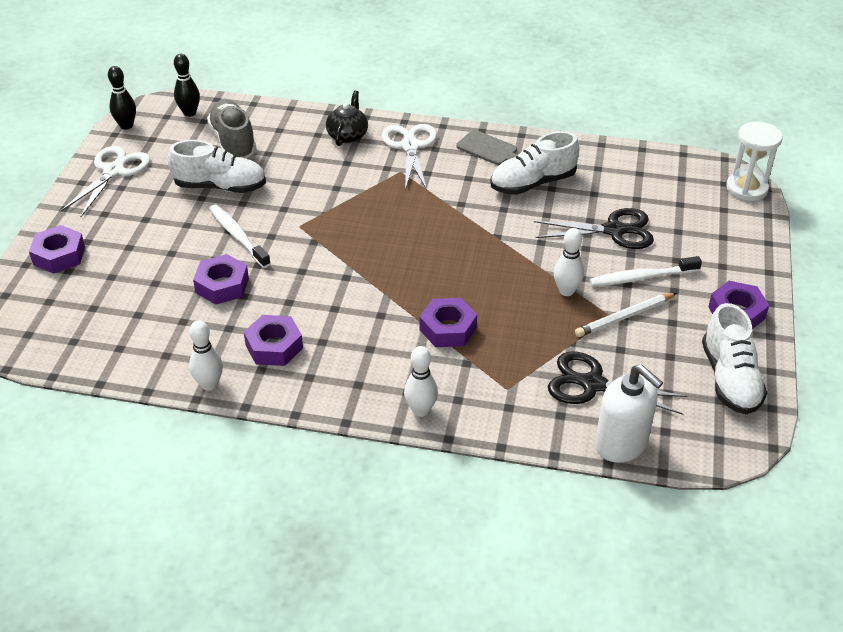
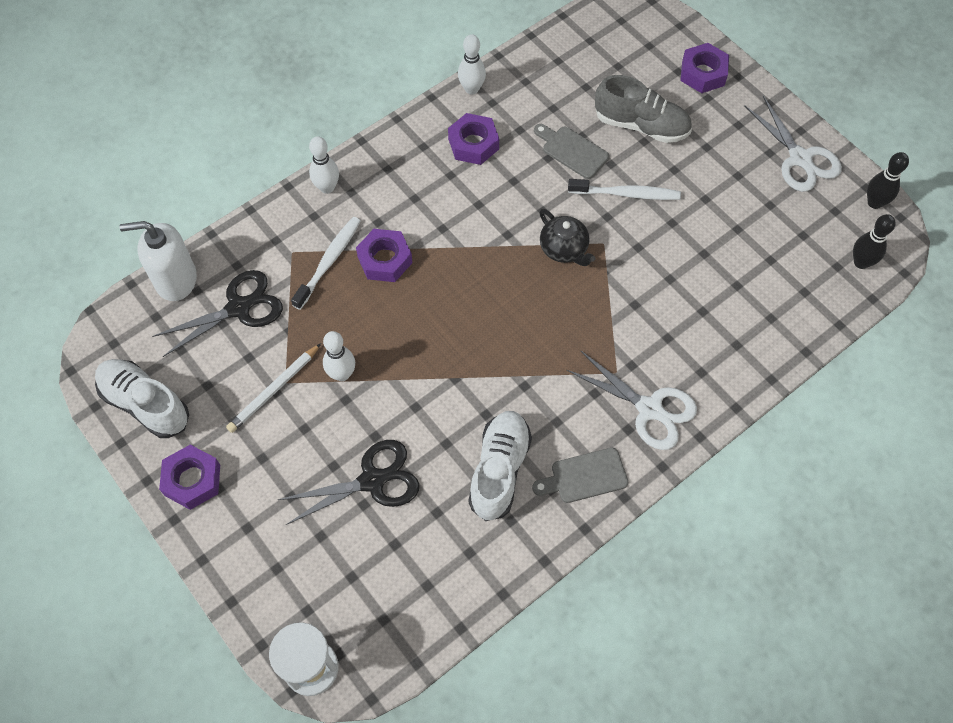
camera: 130 degrees right, 20 degrees up
(220, 187) = (711, 220): white shoe -> none
(222, 285) = (572, 151): purple nut -> grey cutting board
(233, 142) = (778, 269): grey shoe -> grey shoe (641, 125)
(347, 135) = (714, 368): black teapot -> black teapot (564, 249)
(614, 230) = (372, 480): black scissors -> black scissors turned 150 degrees counterclockwise
(624, 317) = (274, 390): white pencil -> white pencil turned 150 degrees counterclockwise
(641, 277) = (299, 446): white toothbrush -> white toothbrush (329, 261)

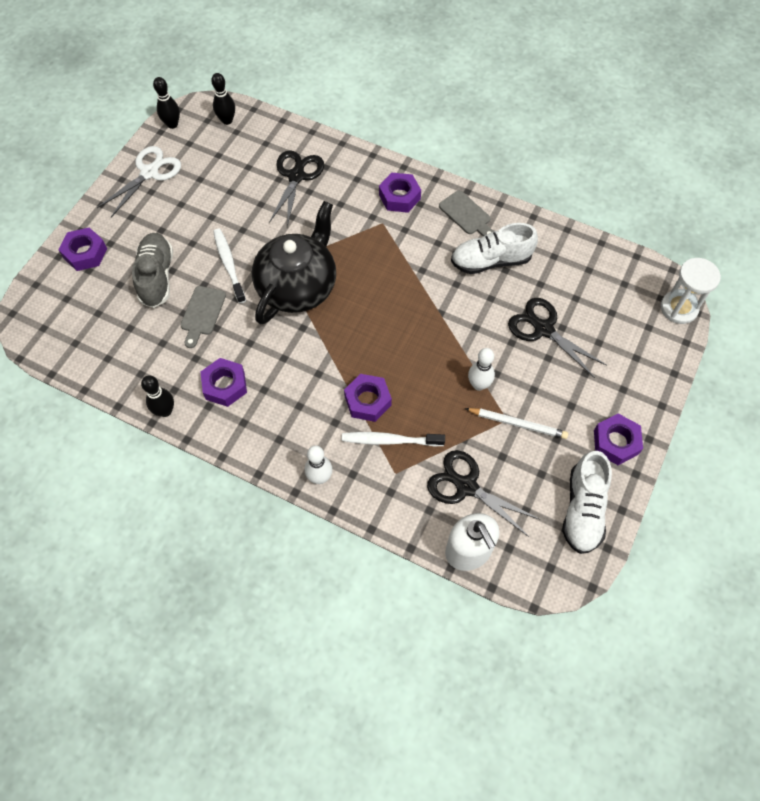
camera: 115 degrees left, 0 degrees up
(471, 89) = (165, 411): white bowling pin -> black bowling pin
(564, 249) = (298, 286): black teapot -> black teapot, size x2.05
(649, 409) = (399, 197): white scissors -> purple nut
(733, 306) = (296, 176): none -> black scissors

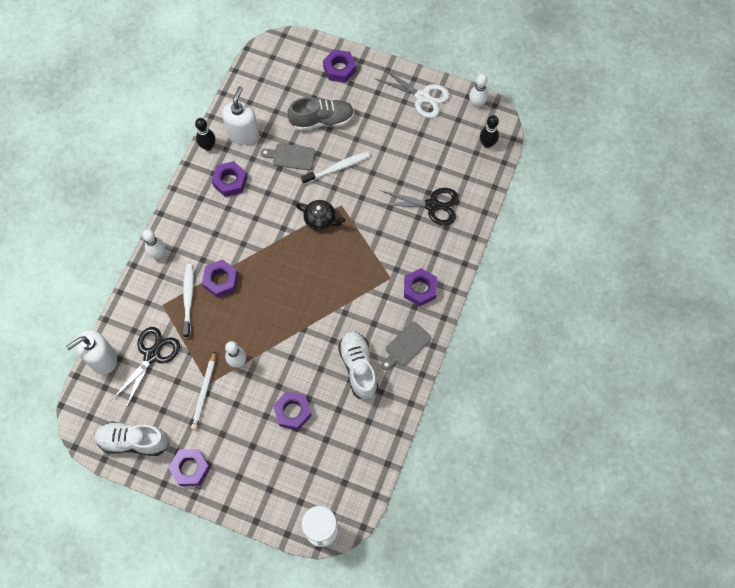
camera: 85 degrees right, 5 degrees up
(155, 367) = (243, 134): none -> white soap dispenser
(172, 124) = (476, 104): black bowling pin -> white bowling pin
(298, 286) = (321, 220): black teapot -> black teapot, size x0.49
(543, 329) = (292, 412): black scissors -> purple nut

